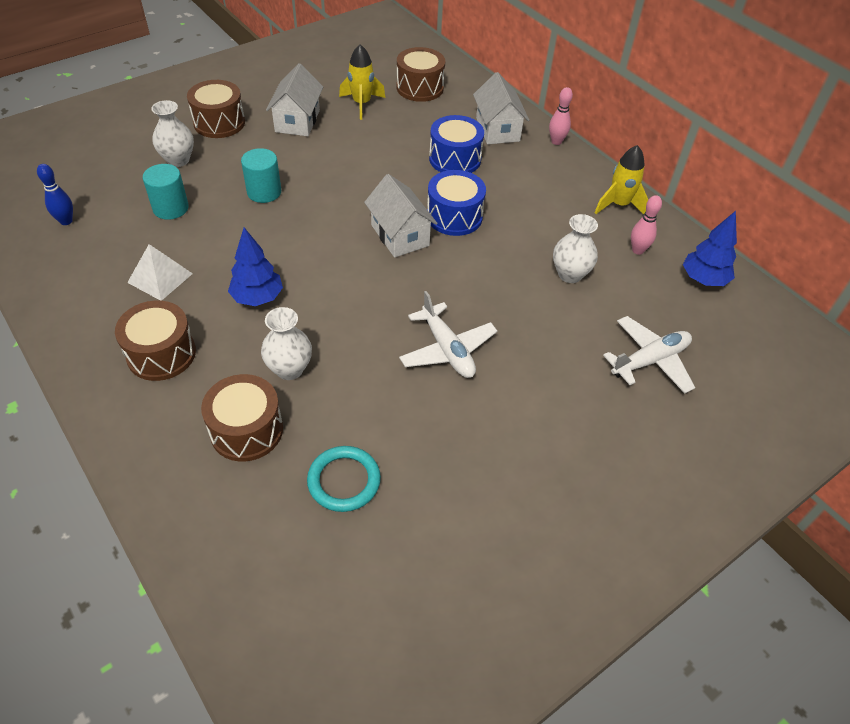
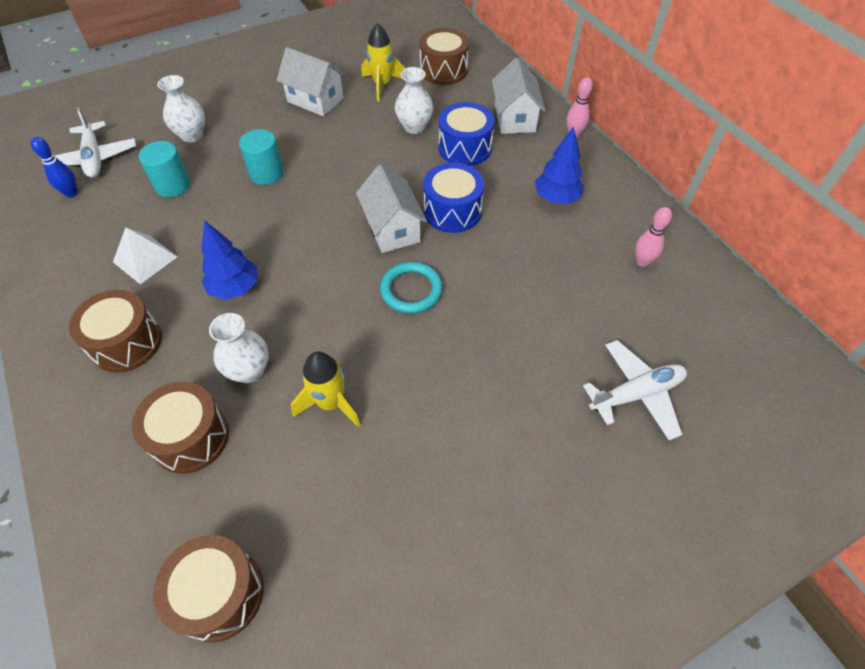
camera: 10 degrees right, 5 degrees up
(219, 123) = (240, 98): brown drum -> brown drum (219, 594)
(297, 121) = (315, 100): white house -> white house turned 75 degrees counterclockwise
(344, 481) = (277, 508): turquoise ring -> turquoise ring (411, 290)
(447, 349) = (417, 362): white plane -> white plane (94, 158)
(570, 274) = (563, 284): white vase -> white vase (414, 127)
(619, 205) = (629, 208): yellow rocket -> yellow rocket (330, 403)
(703, 279) = (711, 301): blue tree -> blue tree (556, 198)

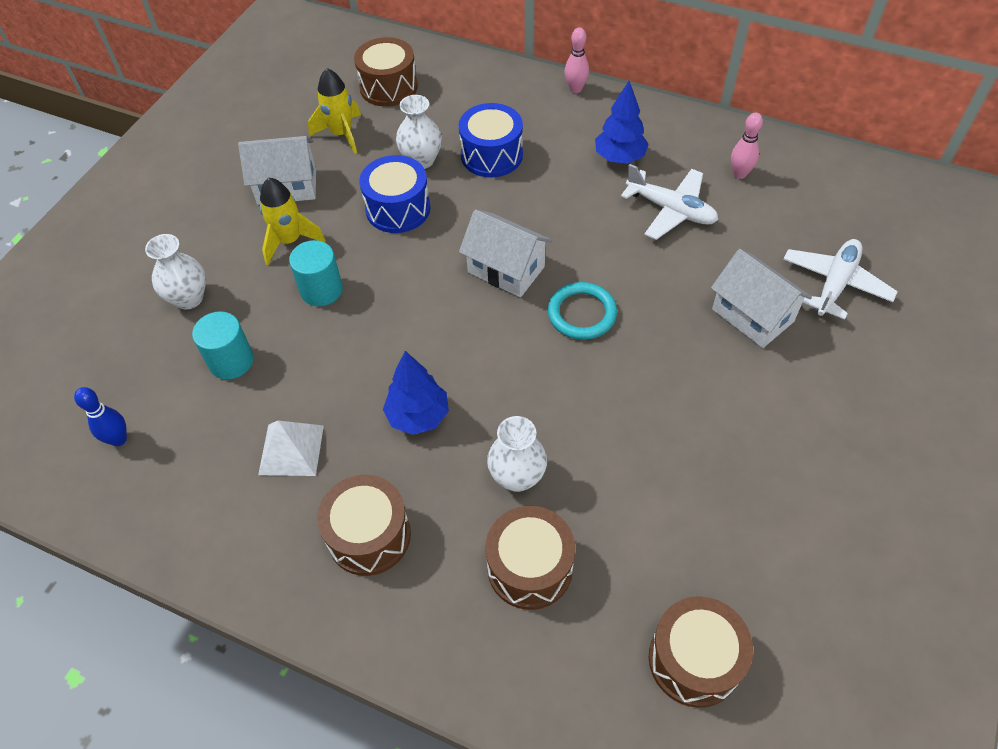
camera: 35 degrees left, 0 degrees up
(94, 158) = (99, 387): white plane -> white plane (671, 210)
(330, 403) = (617, 453): yellow rocket -> yellow rocket (290, 241)
(452, 211) = (543, 221): blue drum -> blue drum (398, 209)
(514, 118) = (507, 101): white house -> white house (752, 315)

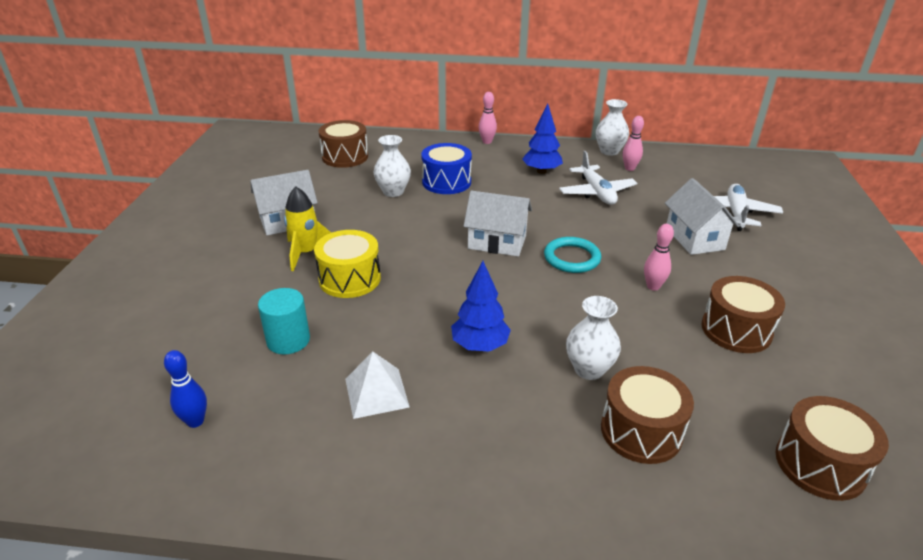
camera: 20 degrees left, 20 degrees down
(189, 298) = (228, 304): white vase -> white vase (609, 151)
(321, 290) = (350, 279): turquoise cylinder -> yellow drum
(341, 134) = (320, 186): yellow rocket -> none
(369, 535) = (484, 441): brown drum -> brown drum (736, 330)
(398, 209) = (389, 221): blue drum -> none
(654, 379) = (653, 286): none -> pink bowling pin
(671, 210) = (596, 192): white plane -> white plane turned 60 degrees clockwise
(752, 315) = (694, 238): white house -> white house turned 45 degrees clockwise

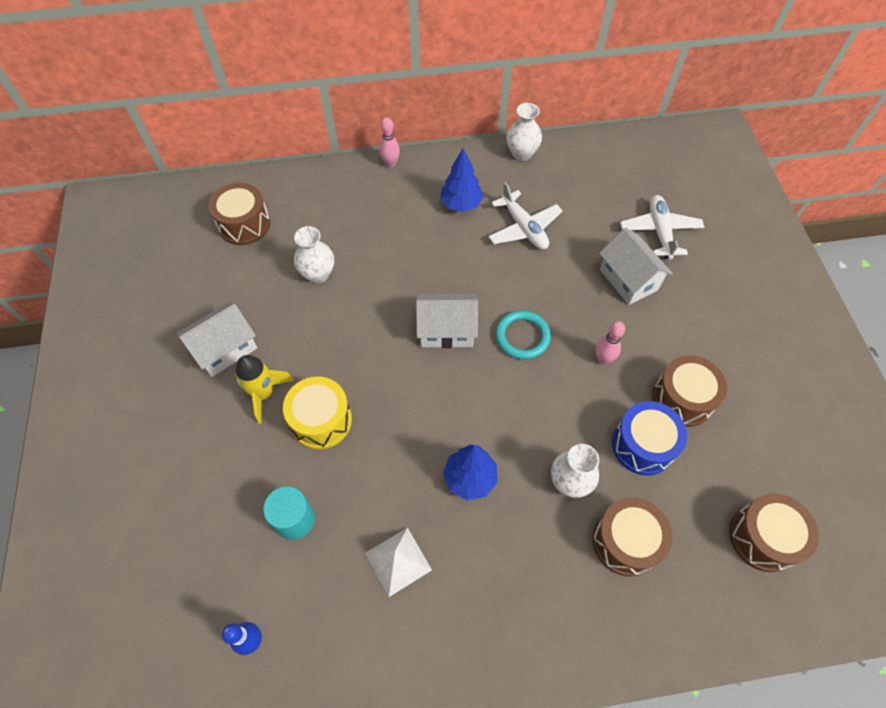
camera: 15 degrees left, 25 degrees up
(446, 182) = (368, 245): blue drum -> blue drum (642, 445)
(629, 168) = (548, 179): pink bowling pin -> none

